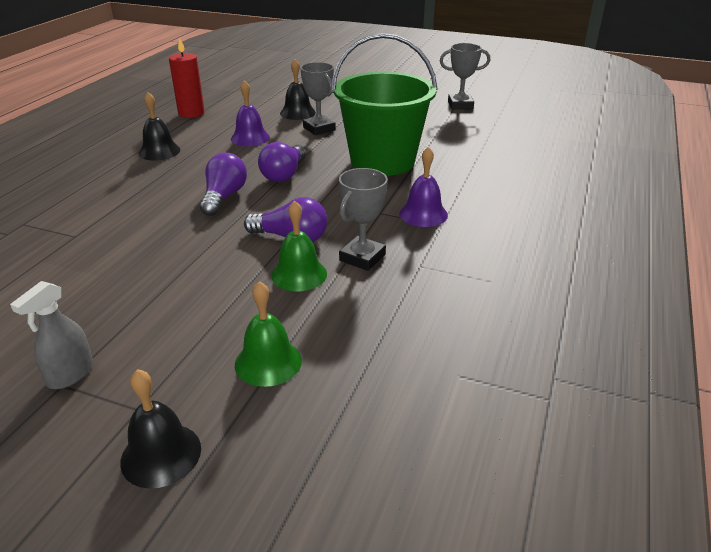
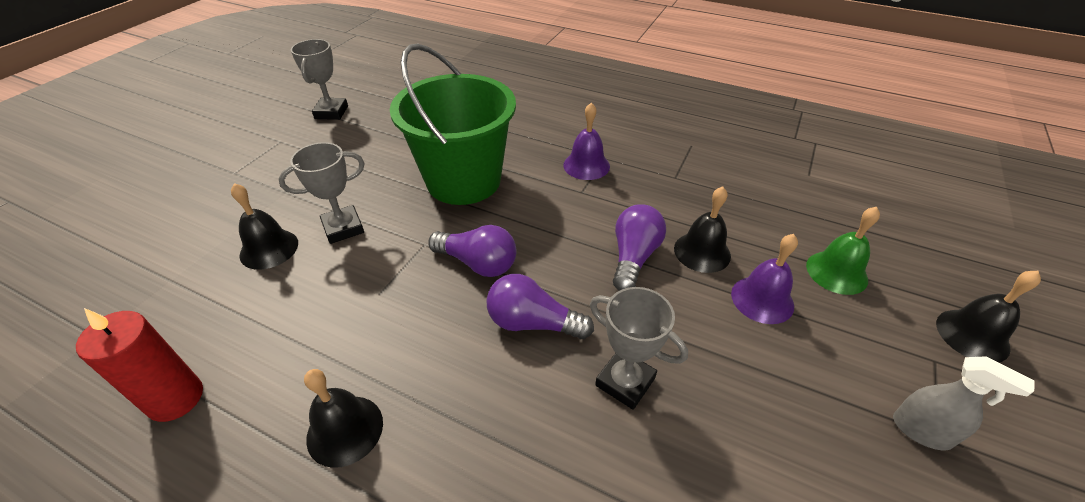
camera: 85 degrees left, 10 degrees up
(250, 138) = (341, 303): purple bell -> purple bell (762, 299)
(299, 274) = (702, 252): green bell -> black bell
(362, 257) = (667, 209): grey trophy -> grey trophy (625, 382)

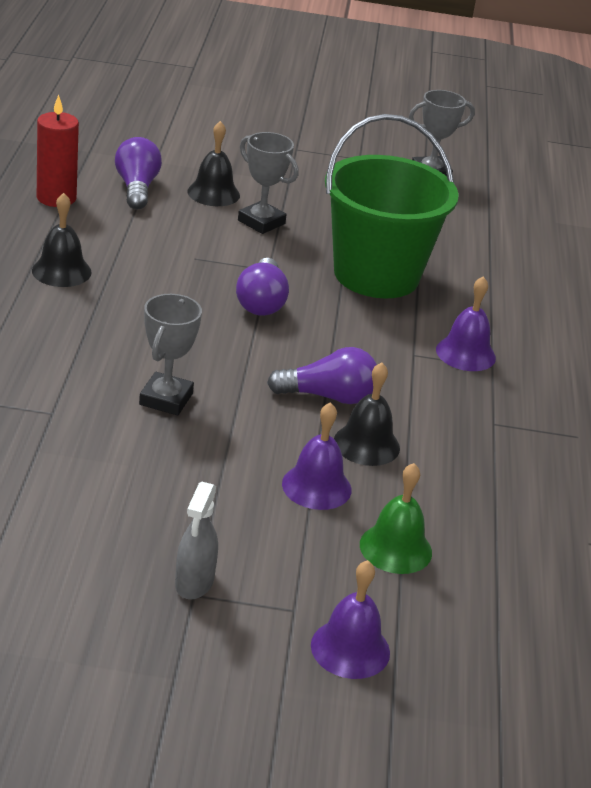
camera: 65 degrees right, 10 degrees down
(533, 323) = (205, 342): purple light bulb -> purple light bulb (137, 188)
(972, 335) = (350, 648): black bell -> purple bell

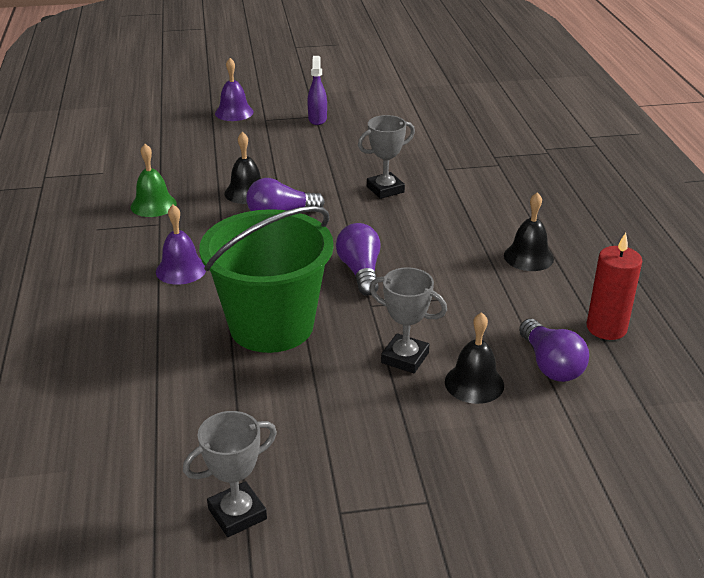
camera: 170 degrees right, 0 degrees up
(166, 399) = (385, 189): grey trophy -> grey trophy turned 60 degrees clockwise
(194, 582) = (317, 119): grey spray bottle -> purple spray bottle
(316, 486) = (271, 166): purple bell -> none
(395, 548) = (218, 149): green bell -> green bell (153, 205)

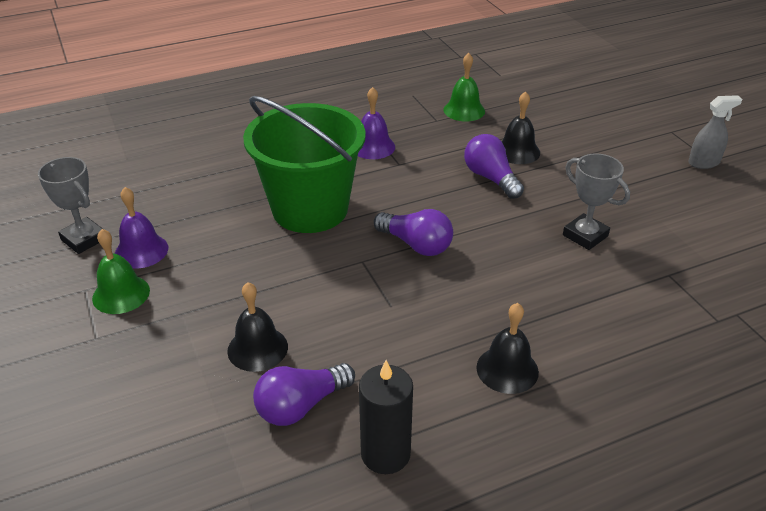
camera: 75 degrees right, 5 degrees up
(234, 112) = (668, 111): purple bell -> purple bell (141, 251)
(317, 119) = (704, 163): purple spray bottle -> grey spray bottle
(360, 271) = (416, 245): purple light bulb -> purple light bulb turned 60 degrees clockwise
(360, 479) = (121, 294): none -> green bell
(405, 358) = (285, 296): grey trophy -> none
(606, 328) = (385, 454): red candle -> black candle

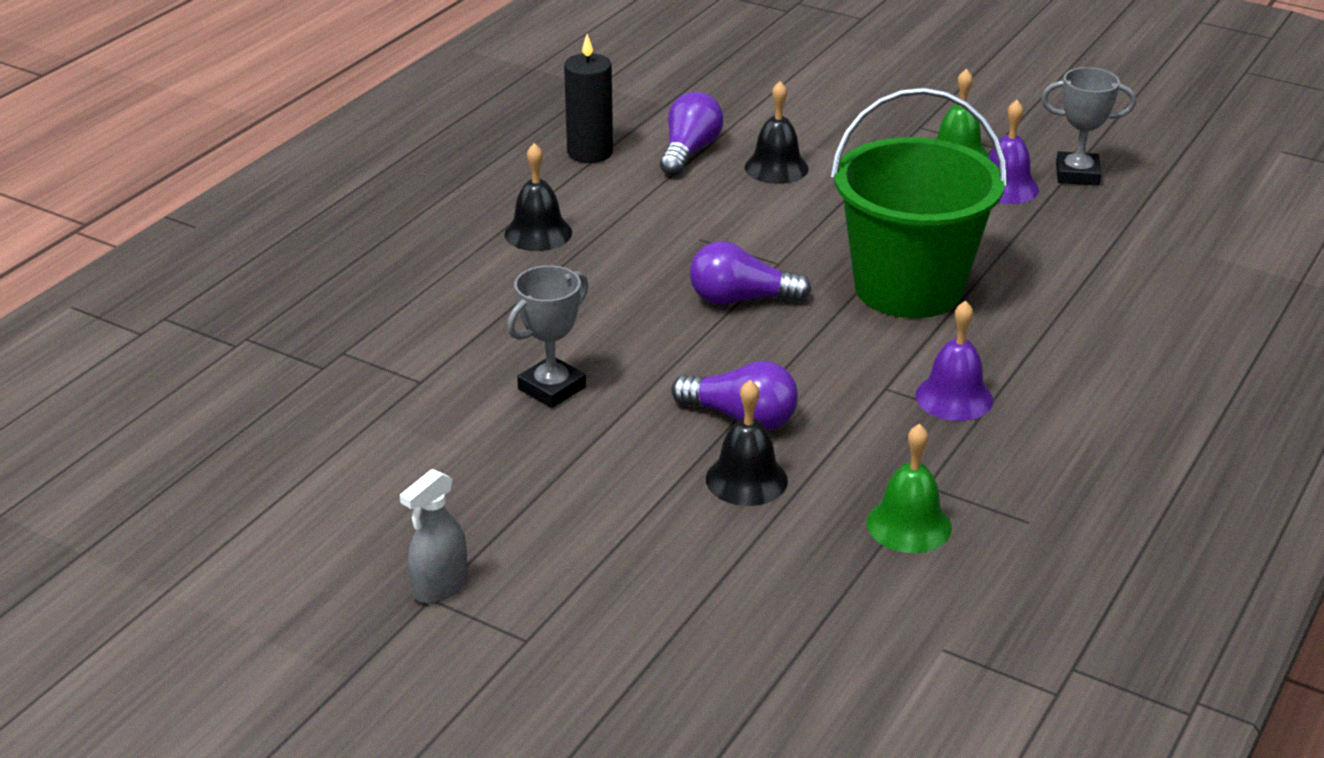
camera: 145 degrees right, 5 degrees down
(585, 235) = (551, 388): grey trophy -> grey trophy turned 60 degrees counterclockwise

